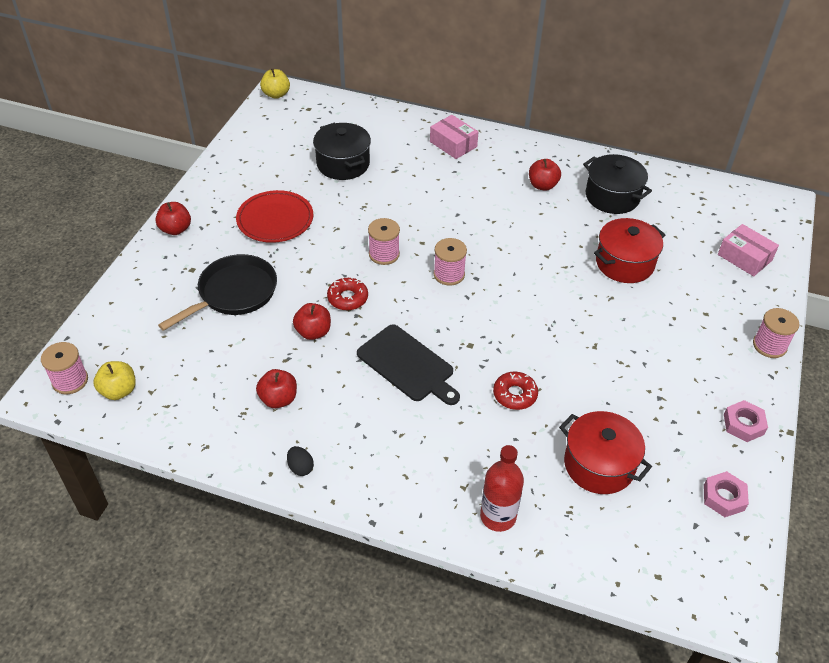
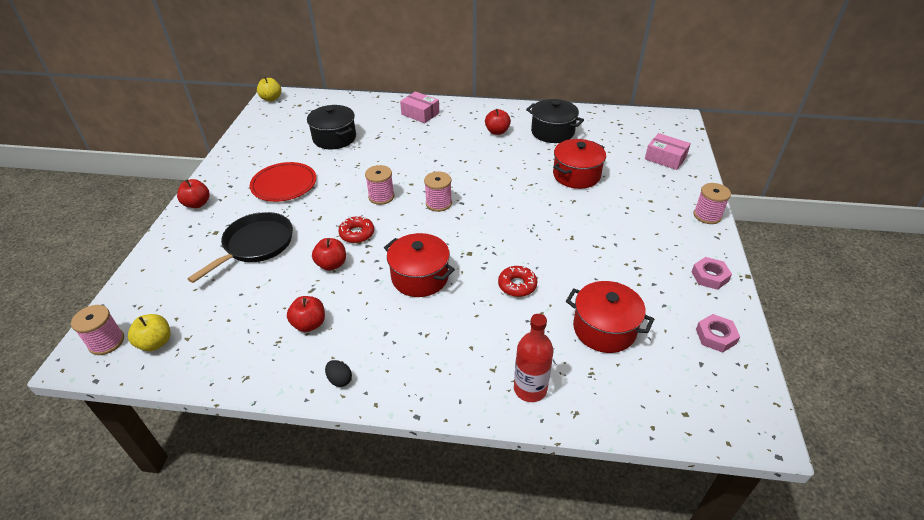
camera: 10 degrees left, 5 degrees down
(408, 365) = (420, 277): black cutting board -> red pot

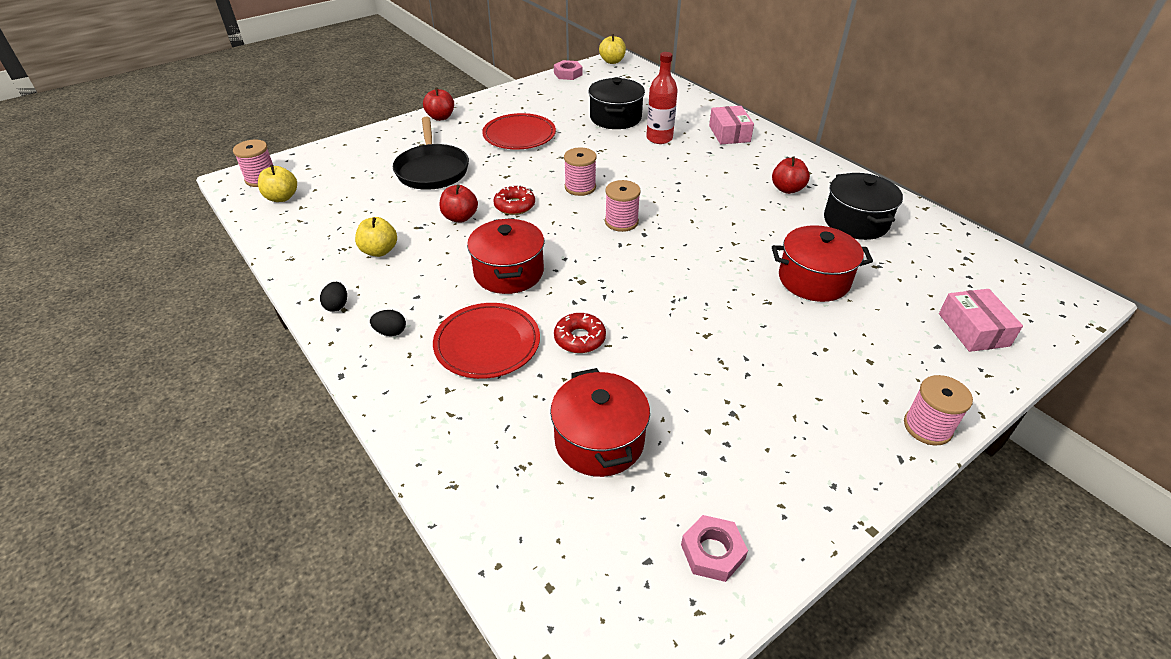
camera: 45 degrees right, 0 degrees up
(255, 245) = (432, 170): black pan -> black pan turned 90 degrees clockwise
(309, 324) = (379, 251): red apple -> yellow apple
(405, 366) = (390, 332): none -> black egg
(473, 327) = (487, 344): none -> red plate
(530, 389) = (450, 431): red bottle -> red bottle (659, 138)
(709, 276) = (813, 490): pink nut -> pink nut (568, 74)

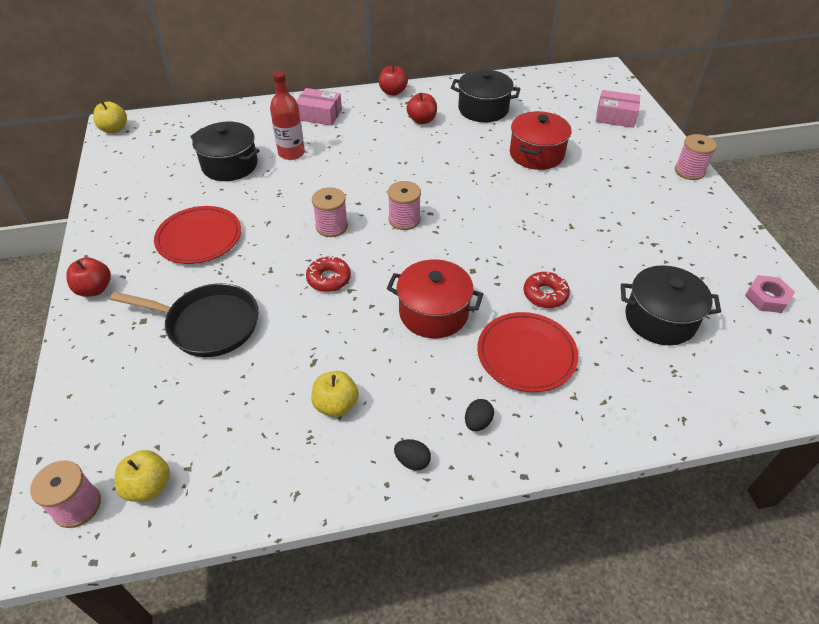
camera: 65 degrees left, 5 degrees up
(460, 217) = (320, 324): red apple -> red apple (393, 92)
(568, 74) = (105, 166): pink nut -> none
(599, 441) = (660, 319): red pot -> black pot

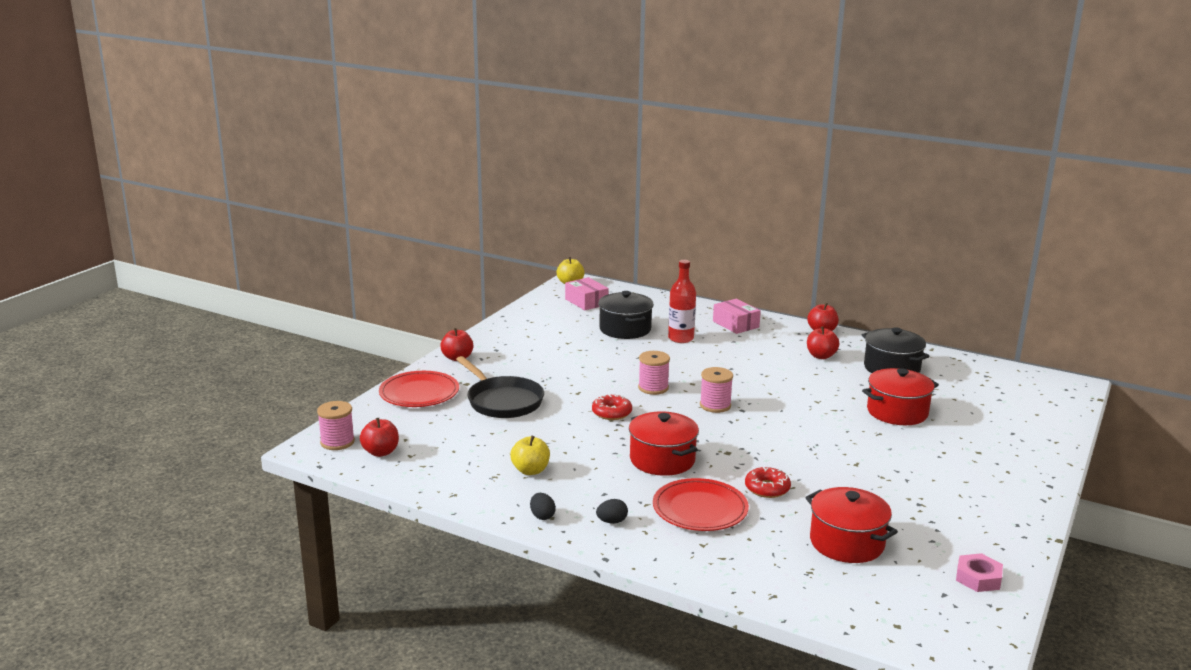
camera: 40 degrees right, 25 degrees down
(148, 486) = (381, 452): yellow apple -> red apple
(199, 238) = (552, 359): red plate -> red plate (419, 393)
(615, 117) = (1026, 418): pink box -> pink box (586, 302)
(660, 319) = (846, 543): black pot -> red pot
(689, 171) = (1044, 479): pink spool -> none

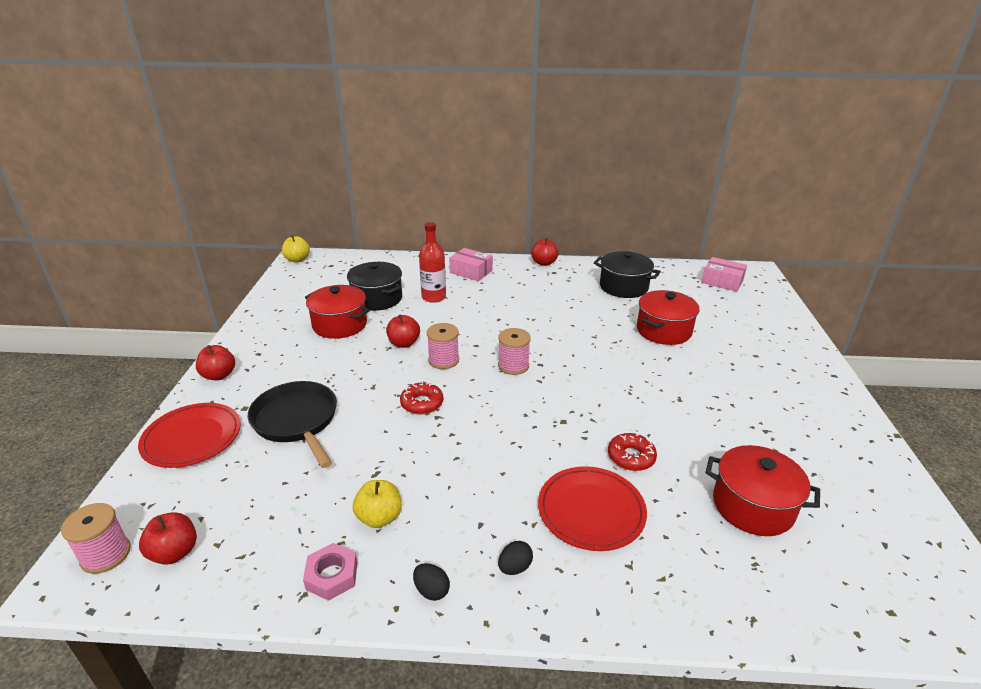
camera: 25 degrees left, 10 degrees up
(502, 401) = (297, 421): black pan -> black pan turned 150 degrees counterclockwise
(586, 302) = (323, 276): pink box -> pink box (722, 281)
(662, 460) = (509, 452): red pot -> red pot (340, 325)
(821, 356) = (562, 288): red apple -> red apple (404, 343)
(978, 578) = (889, 509): pink nut -> pink nut (332, 575)

